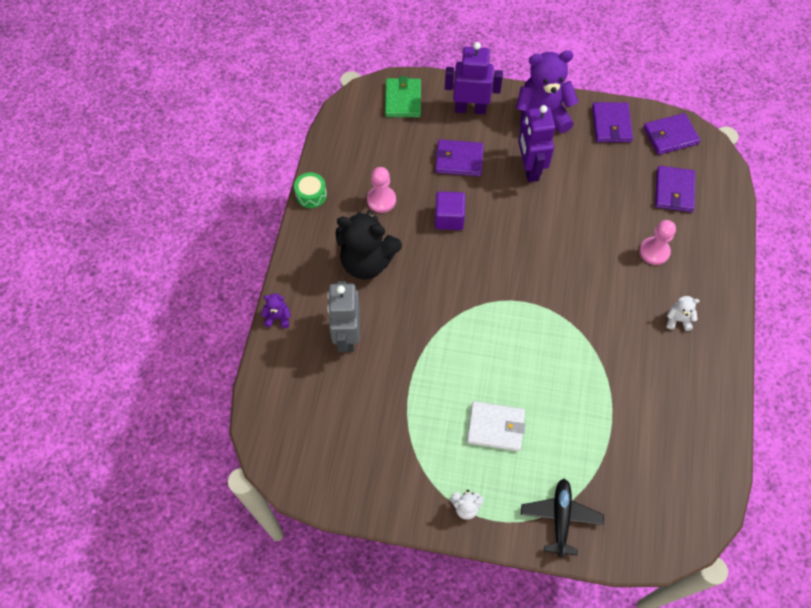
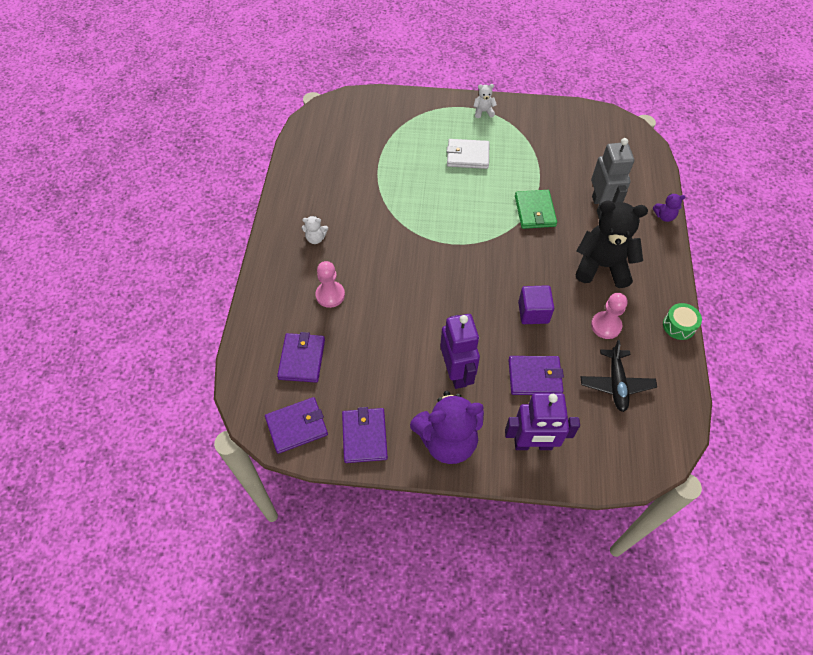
camera: 175 degrees right, 5 degrees down
(403, 100) = (616, 450): green wallet -> green wallet (535, 211)
(560, 518) = (416, 110): black plane -> black plane (616, 384)

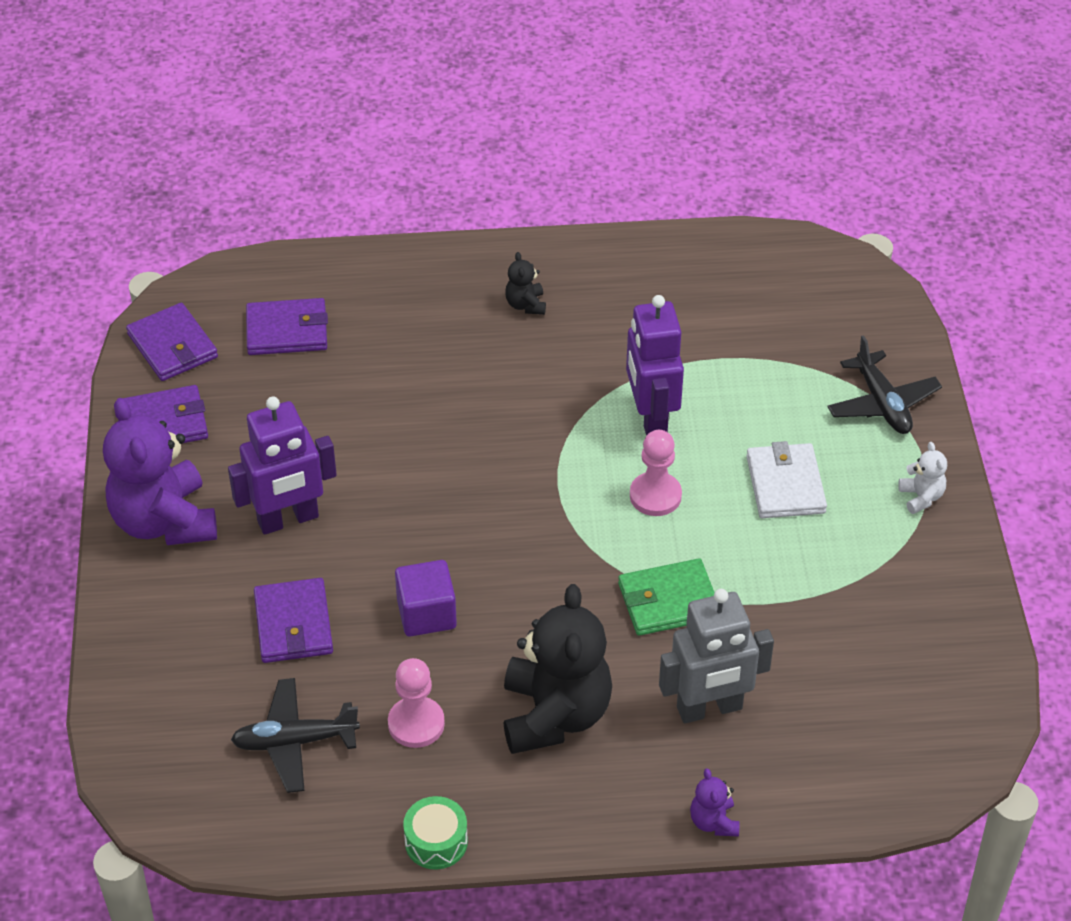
camera: 80 degrees right, 10 degrees down
(316, 238) = (526, 305): white teddy bear -> black teddy bear
(330, 295) = (412, 342): pink pawn -> pink pawn (655, 496)
(423, 113) = (882, 403): none -> black plane
(533, 444) = (167, 630): purple robot -> purple robot (650, 418)

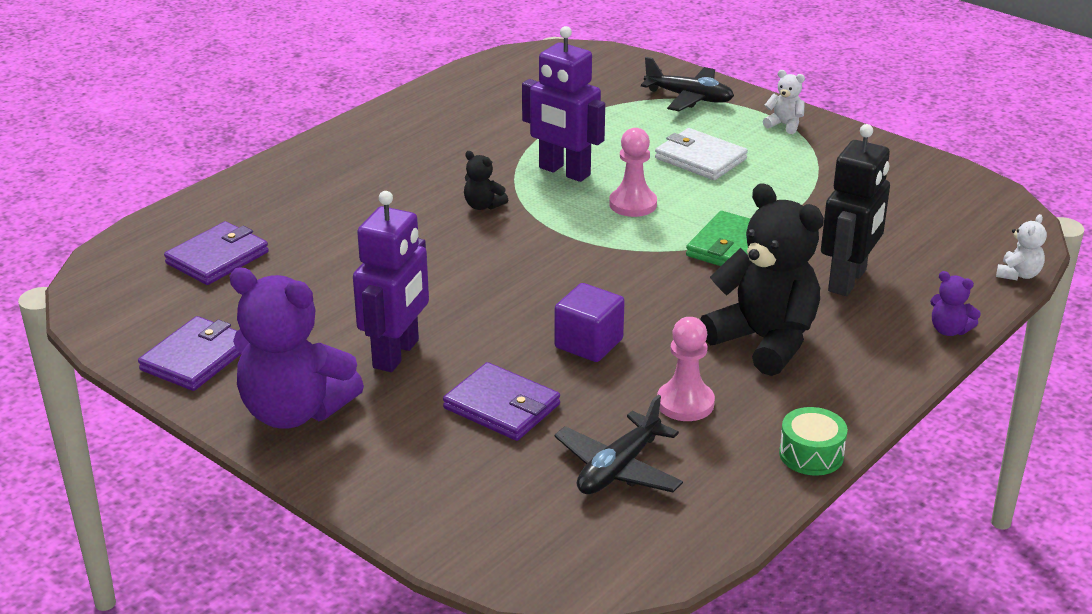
camera: 45 degrees left, 15 degrees down
(172, 346) = (129, 312): purple wallet -> none
(526, 305) = (382, 161): black teddy bear -> black teddy bear (483, 206)
(709, 709) = (848, 281): grey robot -> black robot
(864, 816) = (1018, 274): none -> white teddy bear

